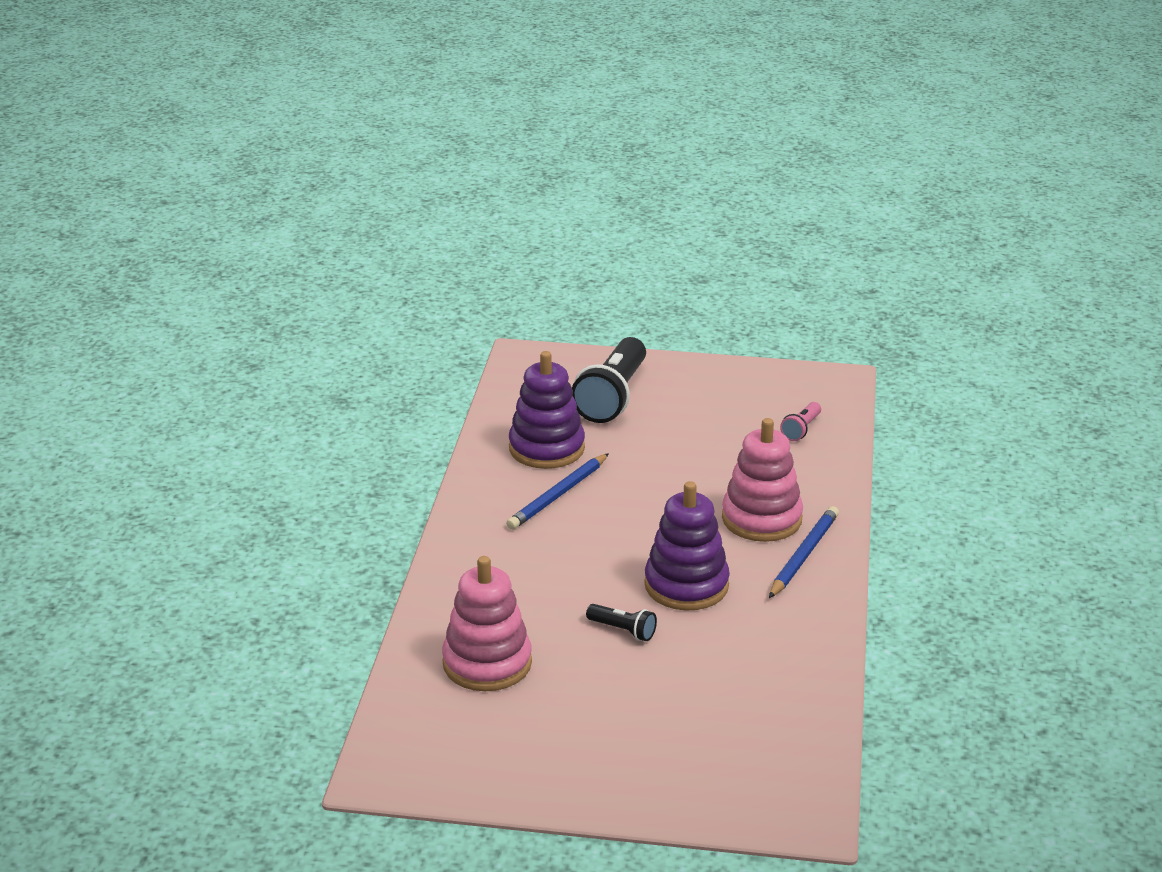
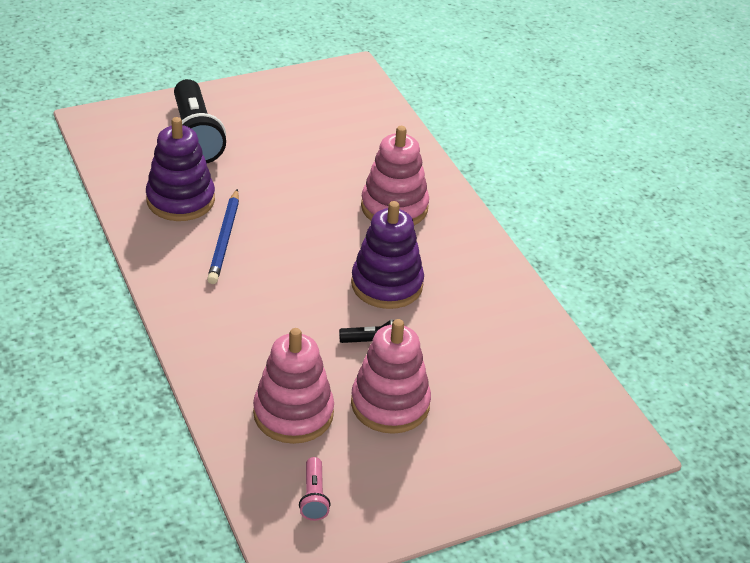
camera: 35 degrees left, 10 degrees up
(589, 689) = (390, 404): none -> pink stacking toy
(801, 429) = (361, 121): pink flashlight -> pink flashlight (314, 497)
(803, 555) = (448, 228): blue pencil -> none

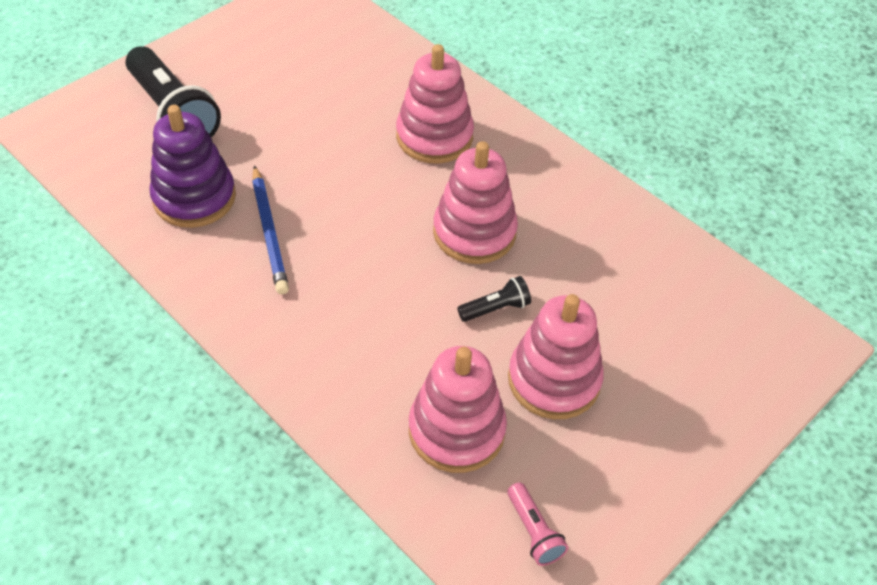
camera: 20 degrees left, 10 degrees up
(387, 284) = (474, 232): purple stacking toy -> pink stacking toy

